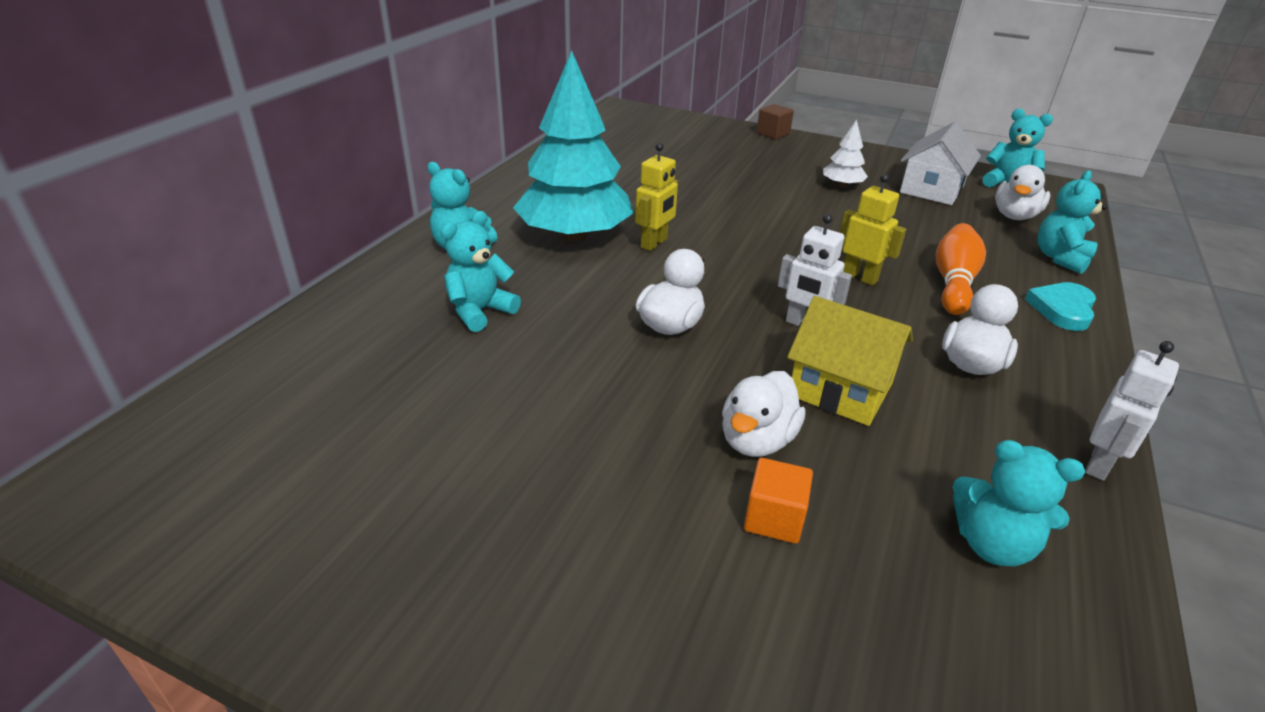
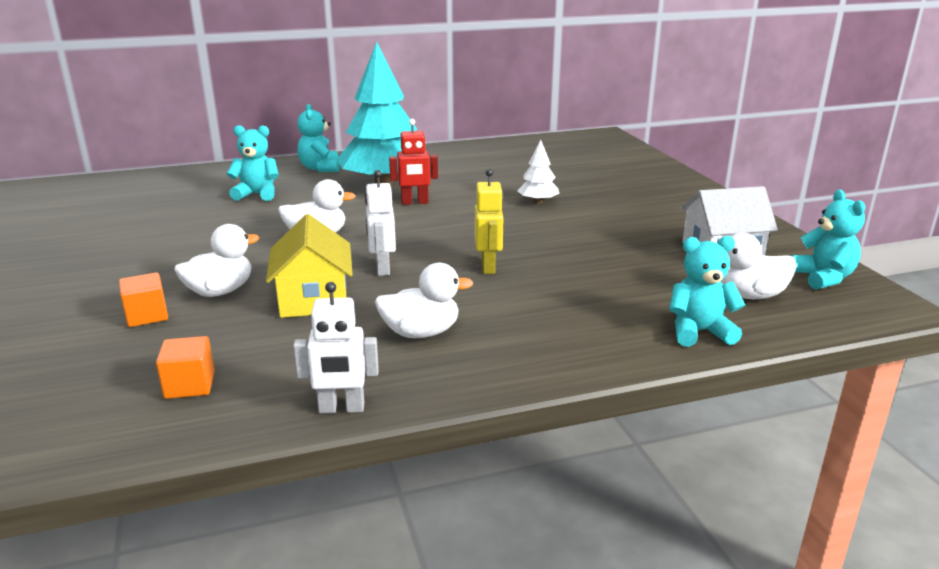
camera: 50 degrees right, 10 degrees down
(654, 243) = (414, 202): yellow robot -> red robot
(757, 440) = (220, 291): white duck -> white duck turned 150 degrees clockwise
(773, 133) = (685, 179): brown cube -> none
(842, 185) = (643, 223): white tree -> white tree (538, 201)
(953, 282) = (548, 299): orange bowling pin -> none
(992, 544) = (190, 385): turquoise teddy bear -> orange cube
(1062, 309) = (588, 351): turquoise heart -> none

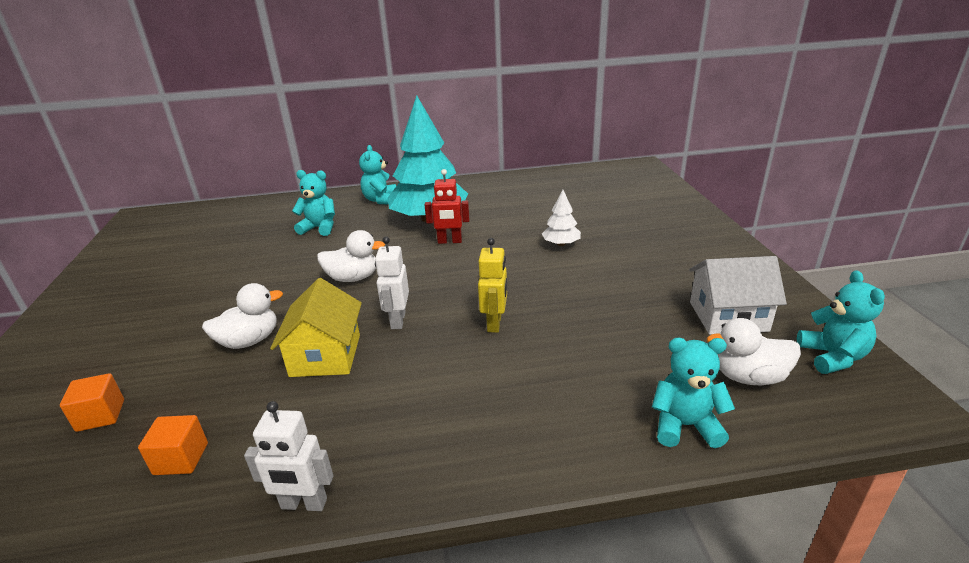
camera: 10 degrees right, 5 degrees up
(147, 316) = (178, 367): orange cube -> orange cube (101, 415)
(421, 333) = (408, 406): white duck -> none

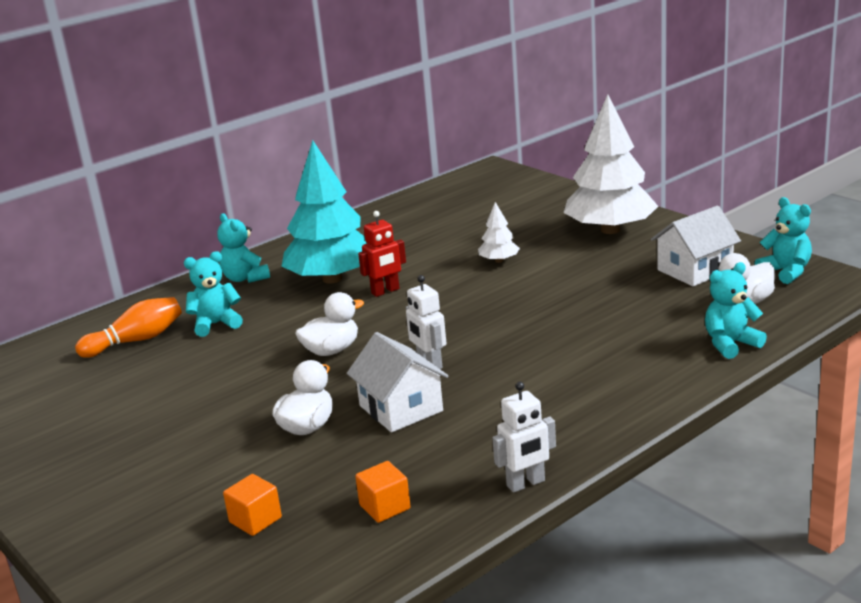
camera: 30 degrees left, 5 degrees down
(265, 223) = (136, 340): none -> orange bowling pin
(325, 355) = (401, 408): yellow house -> white house
(495, 323) = (519, 336): yellow robot -> none
(685, 246) = (610, 230): none -> white tree

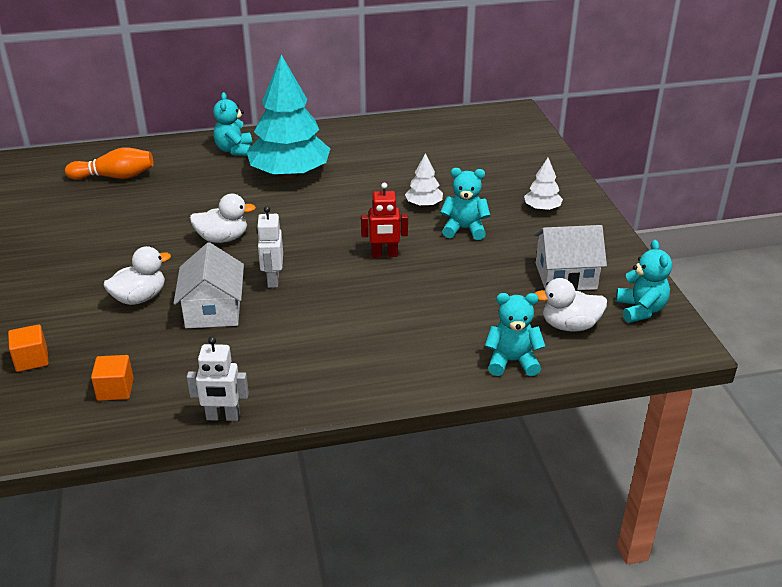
camera: 25 degrees right, 10 degrees up
(216, 324) = (175, 183): turquoise teddy bear -> turquoise teddy bear (464, 229)
(385, 291) = (313, 200): red robot -> red robot (384, 255)
(610, 230) = (542, 208): white tree -> white tree, size x0.44

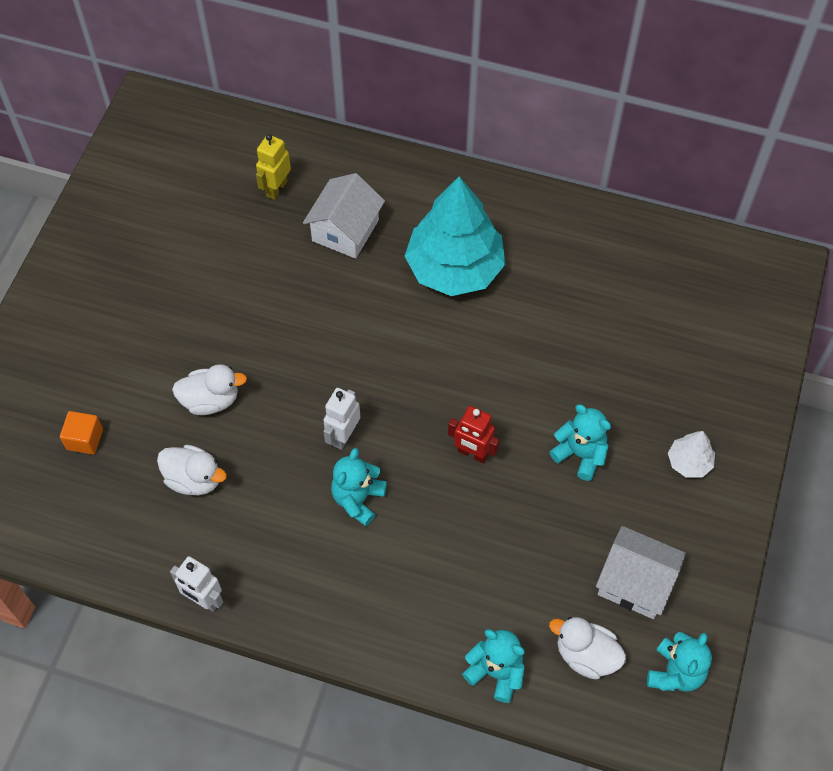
camera: 30 degrees right, 25 degrees up
(115, 177) = (276, 188): orange bowling pin -> yellow robot
(115, 389) = (134, 516): orange cube -> none
(213, 310) = (266, 452): white house -> white house (345, 230)
(223, 238) = (330, 347): white duck -> white duck (194, 479)
(234, 150) = (420, 196): turquoise teddy bear -> turquoise teddy bear (358, 499)
(424, 204) = (564, 391): white tree -> none

